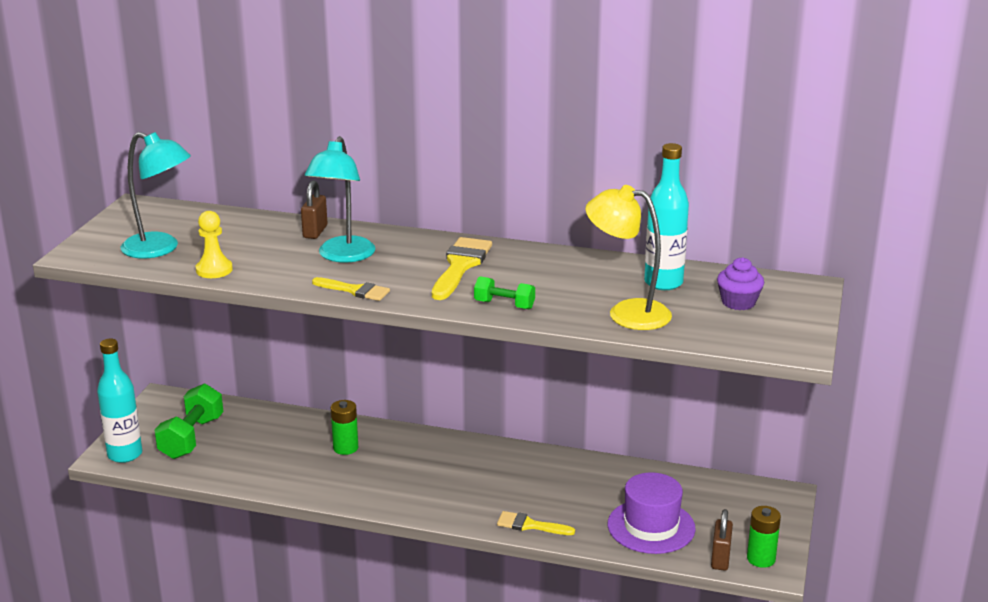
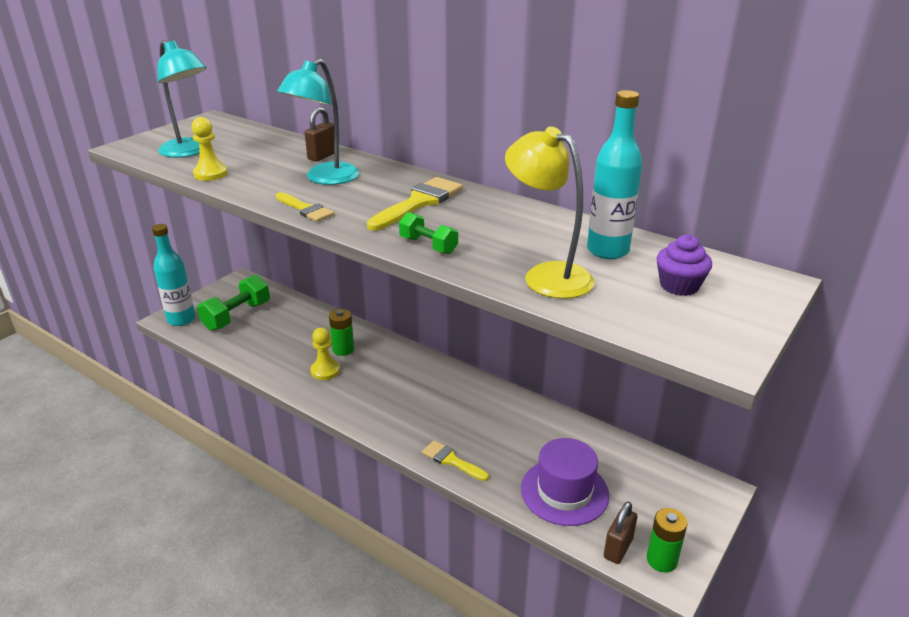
camera: 20 degrees right, 5 degrees up
(341, 473) = (325, 371): none -> yellow pawn

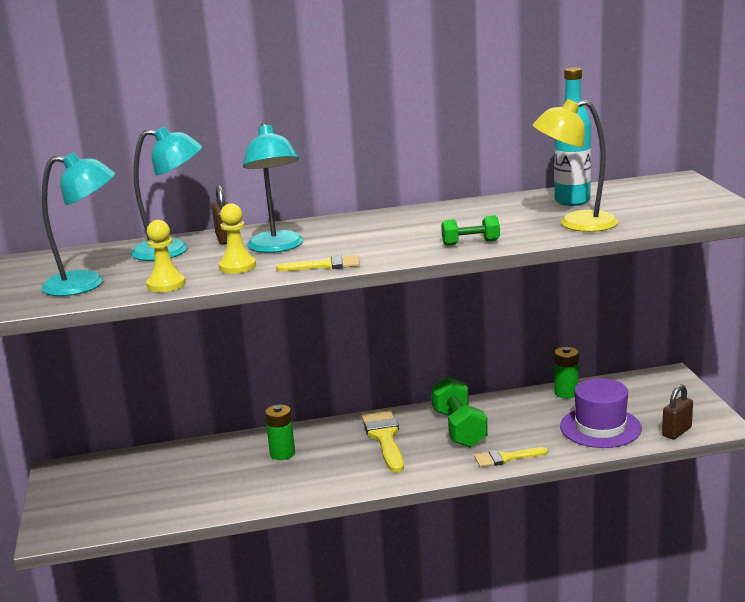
camera: 45 degrees left, 10 degrees down
(181, 319) = (66, 527): turquoise bottle -> none
(237, 316) = (122, 492): green dumbbell -> green dumbbell (459, 428)
(280, 150) = (172, 250): none -> turquoise lamp
(325, 371) = (299, 473): yellow pawn -> yellow pawn (237, 266)
(419, 203) = (393, 229): yellow brush -> yellow brush (384, 437)
(618, 548) = (676, 432): brown padlock -> brown padlock turned 60 degrees clockwise
(661, 560) = (704, 422): green battery -> green battery (566, 393)
(679, 286) = (646, 198): purple cupcake -> none

